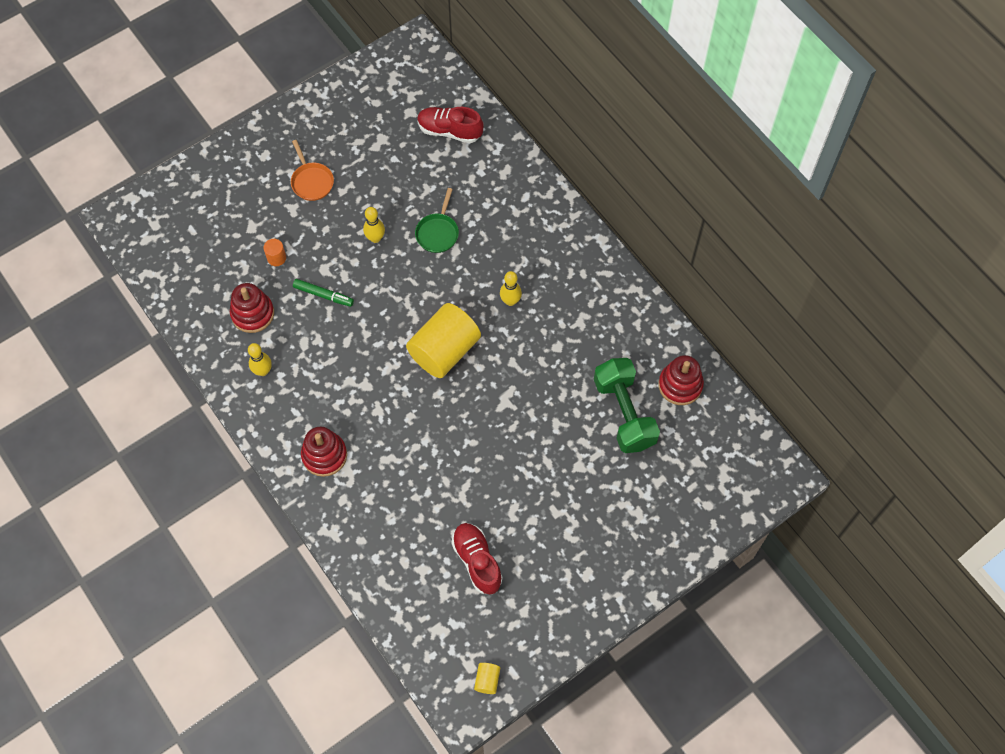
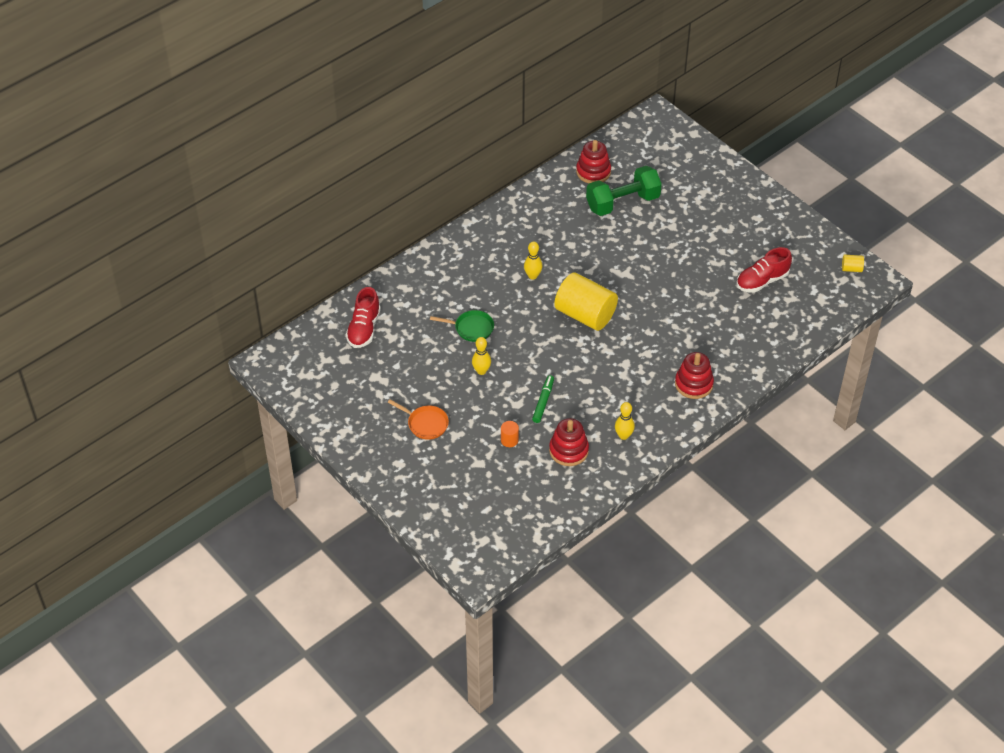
camera: 95 degrees left, 15 degrees down
(311, 181) = (425, 424): orange pan -> orange pan turned 60 degrees clockwise

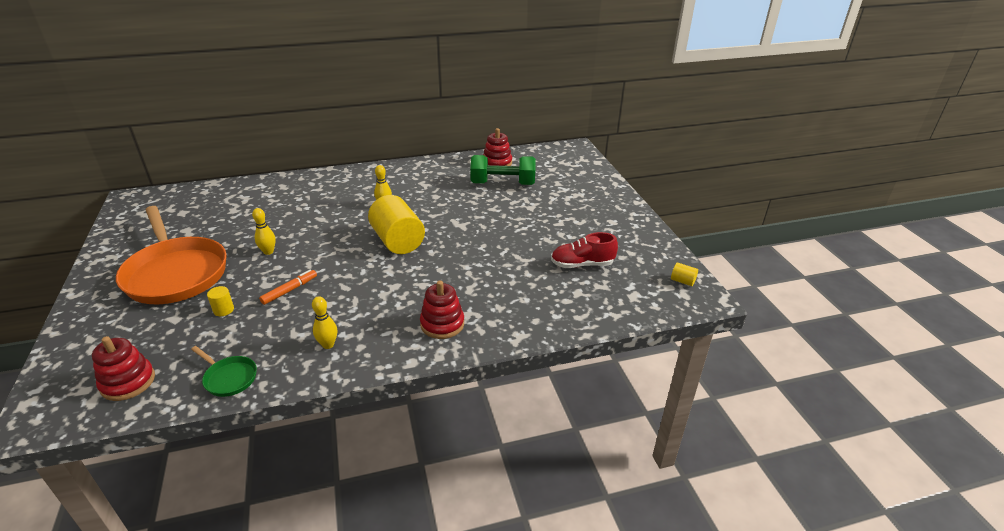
camera: 25 degrees right, 15 degrees down
(364, 329) = (222, 200): red shoe -> none
(425, 424) = (176, 273): orange pan -> orange pan, size x2.39
(471, 328) = (297, 222): green pan -> green pan (229, 378)
(509, 440) = (223, 310): orange cylinder -> yellow cylinder
(543, 401) = (290, 290): green marker -> orange marker
(568, 450) = (263, 338): red stacking toy -> red stacking toy (128, 382)

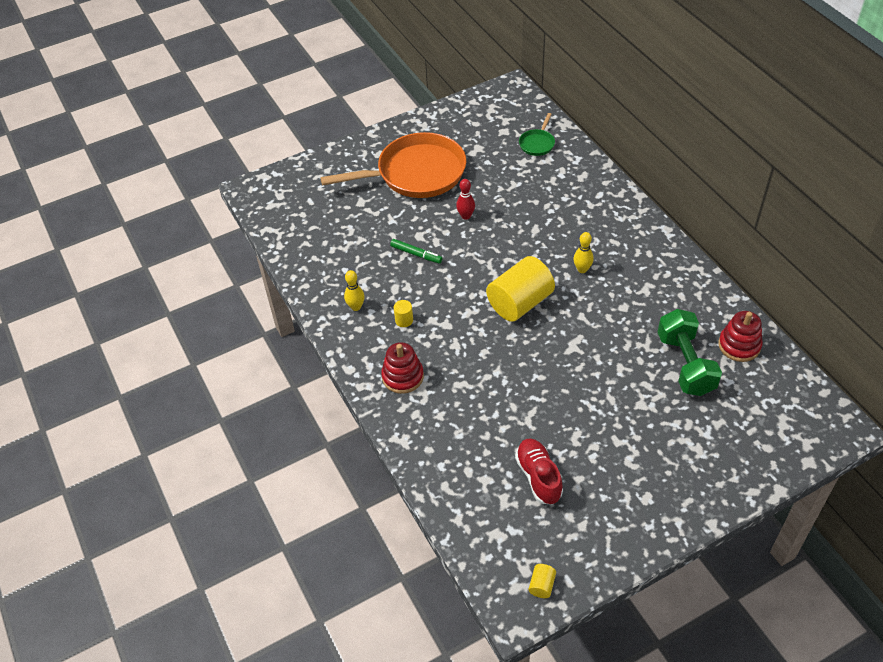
camera: 80 degrees right, 15 degrees up
(128, 382) = (291, 213): red stacking toy -> none
(176, 273) = (415, 173): orange pan -> orange pan turned 150 degrees counterclockwise
(223, 310) = (379, 225): yellow cylinder -> yellow cylinder (404, 320)
(229, 378) = (307, 264): green pan -> green pan (537, 143)
(268, 252) = (466, 216): yellow bowling pin -> red bowling pin
(290, 290) = (416, 254): orange marker -> green marker

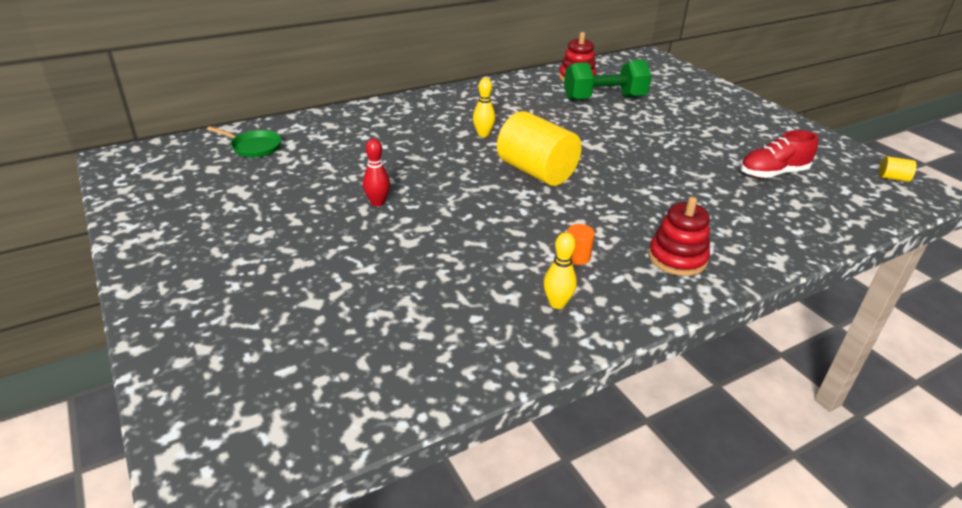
camera: 95 degrees left, 15 degrees down
(404, 320) = (577, 257): yellow cylinder -> orange cylinder
(415, 173) = (266, 244): orange pan -> none
(416, 254) = (447, 245): green marker -> none

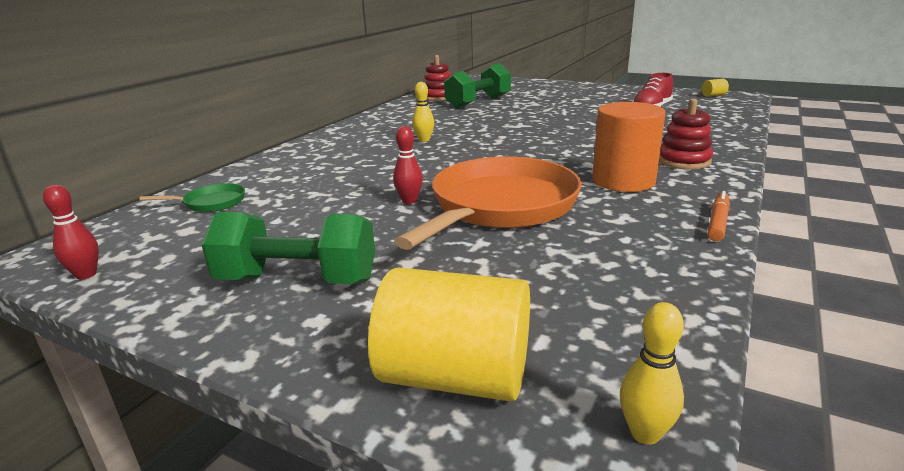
camera: 30 degrees left, 10 degrees down
(127, 184) = (86, 274): none -> red bowling pin
(220, 245) = (298, 280): none -> green dumbbell
(432, 239) = (499, 207): none -> orange pan
(536, 172) = (505, 148): yellow cylinder -> yellow cylinder (455, 377)
(557, 303) = (662, 209): yellow bowling pin -> yellow bowling pin (645, 433)
(577, 257) = (623, 181): orange cylinder -> orange cylinder, size x2.45
(580, 341) = (718, 222): none -> orange marker

